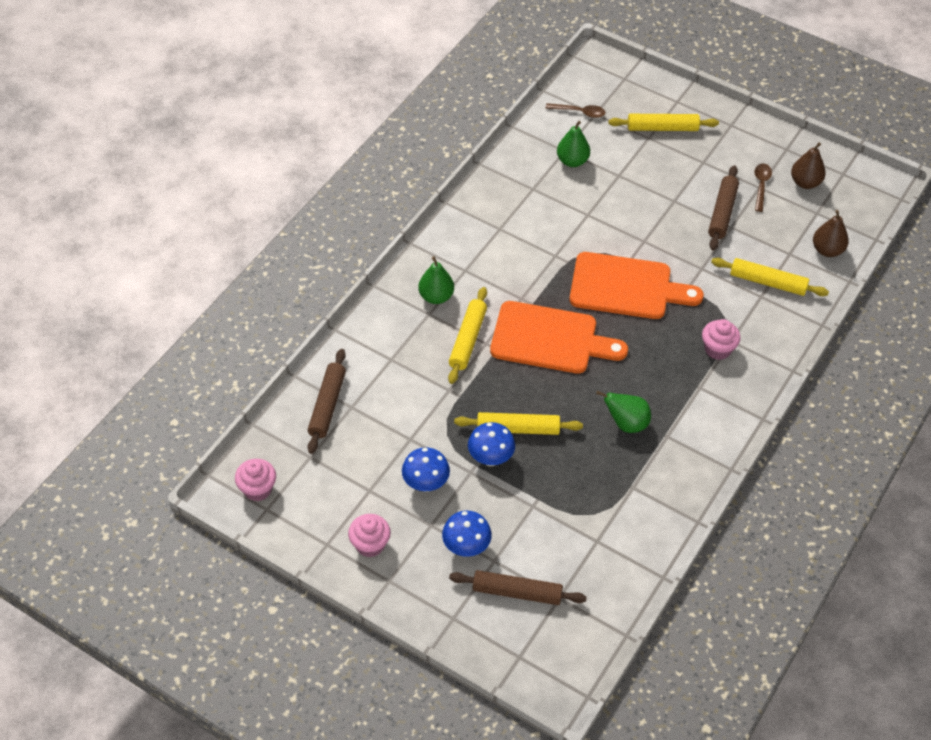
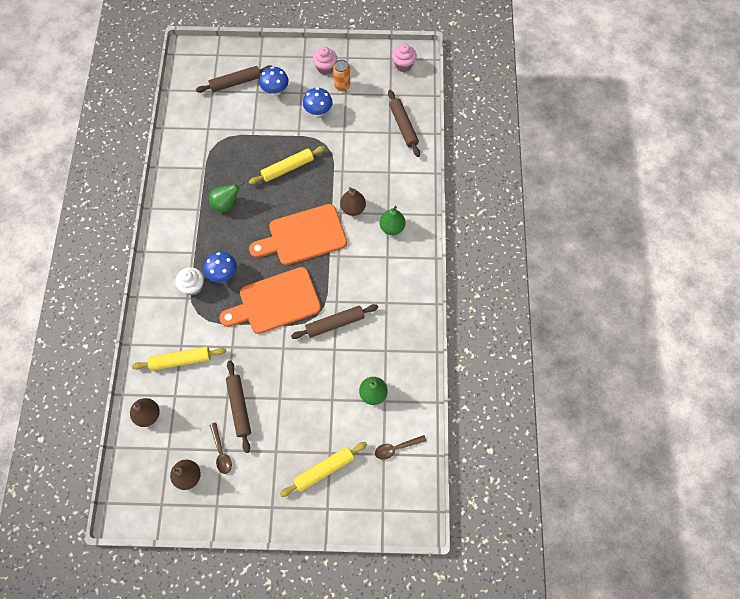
camera: 150 degrees right, 15 degrees up
(366, 504) = (342, 86): none -> orange can
(467, 340) = (353, 208): yellow rolling pin -> brown pear
(490, 458) = (292, 143): blue mushroom -> blue mushroom (223, 274)
(571, 236) = (335, 323): none -> brown rolling pin
(717, 349) = (193, 286): pink cupcake -> white cupcake

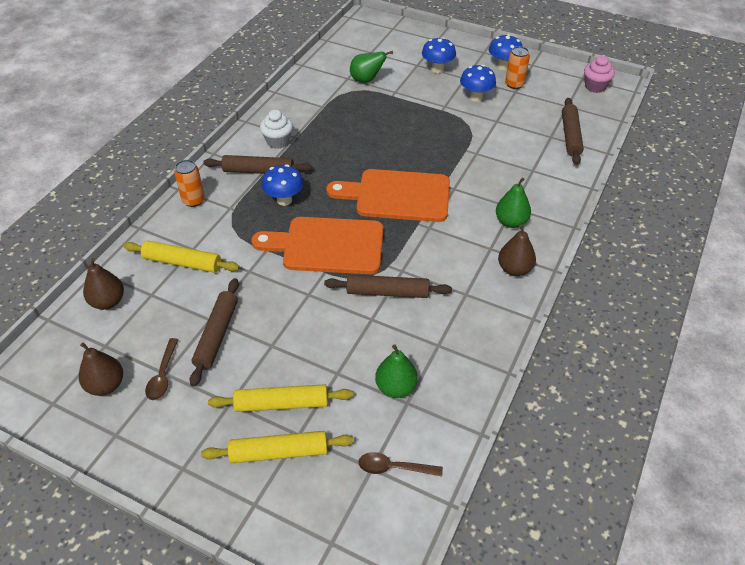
camera: 25 degrees right, 20 degrees down
(155, 302) = (193, 200): none -> orange can
(193, 286) = (243, 200): white cupcake -> white cupcake (278, 141)
(226, 204) = (327, 142): green pear -> green pear (366, 80)
(235, 82) = (399, 52): brown rolling pin -> brown rolling pin (258, 171)
(288, 168) = (414, 133): yellow rolling pin -> yellow rolling pin (282, 404)
(325, 68) = (503, 66): pink cupcake -> blue mushroom
(353, 208) = (471, 189): brown pear -> brown pear (514, 269)

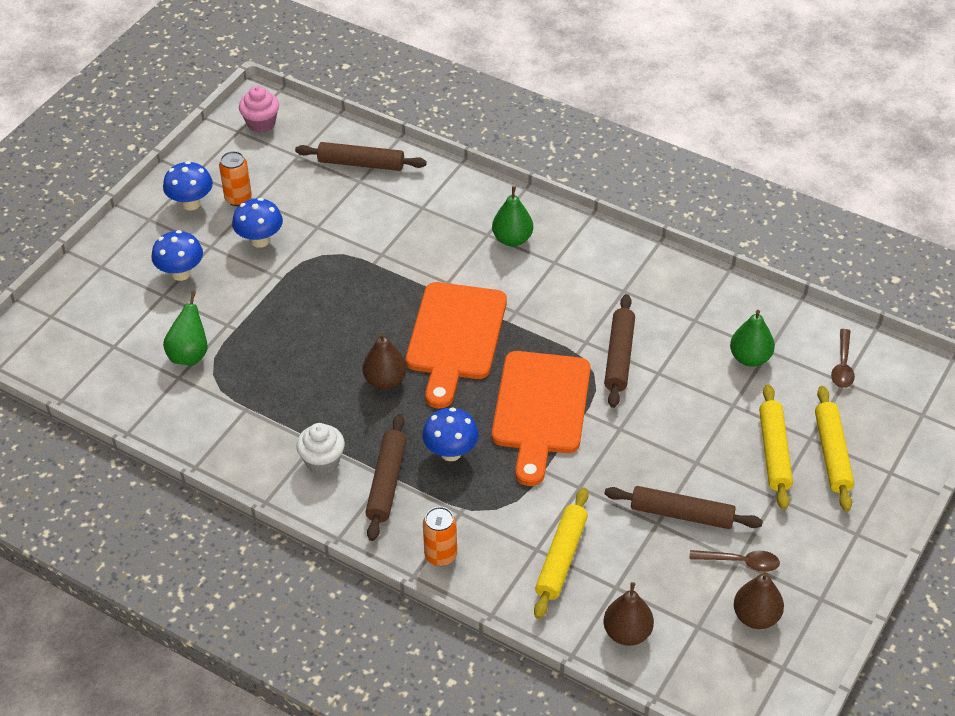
camera: 85 degrees left, 0 degrees up
(514, 269) = (588, 246): brown pear -> brown pear (385, 380)

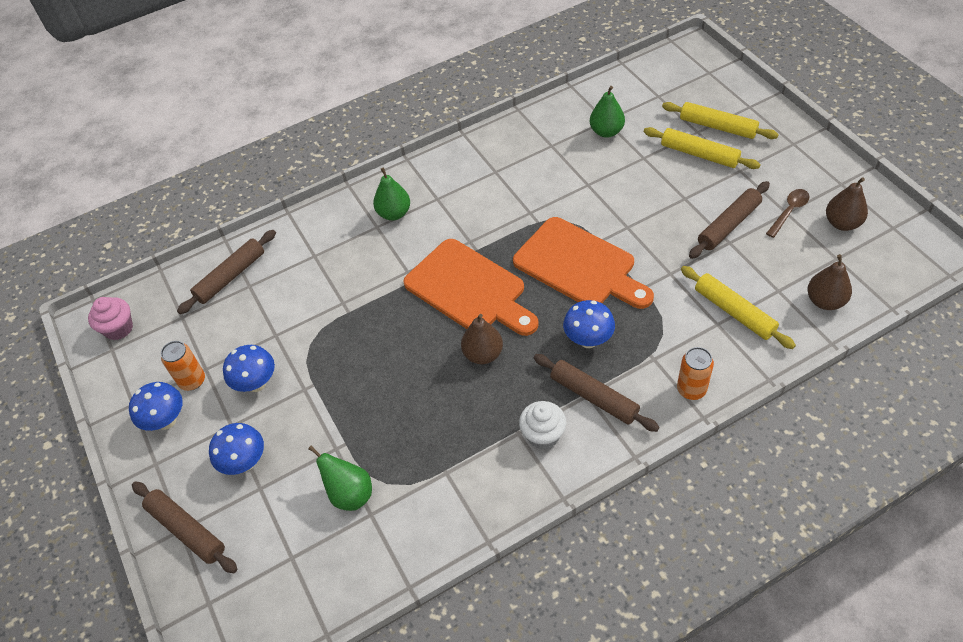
camera: 55 degrees left, 5 degrees up
(619, 356) = (557, 199): brown rolling pin -> brown rolling pin (186, 530)
(842, 365) = (643, 90): brown spoon -> none

